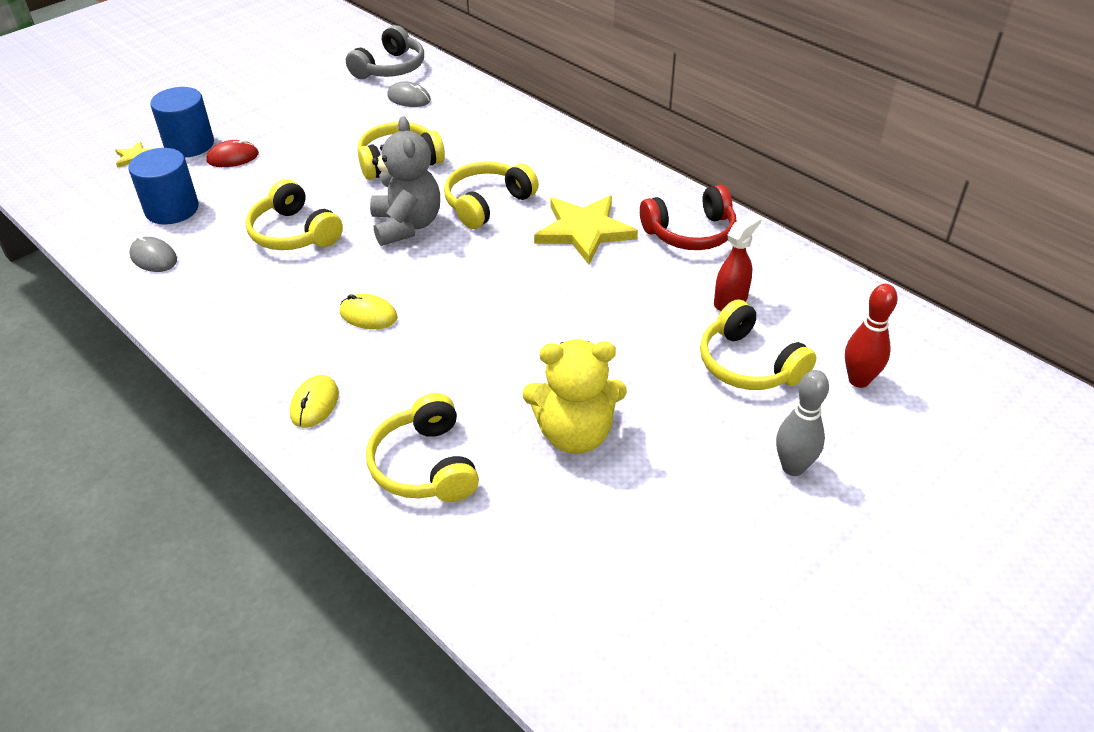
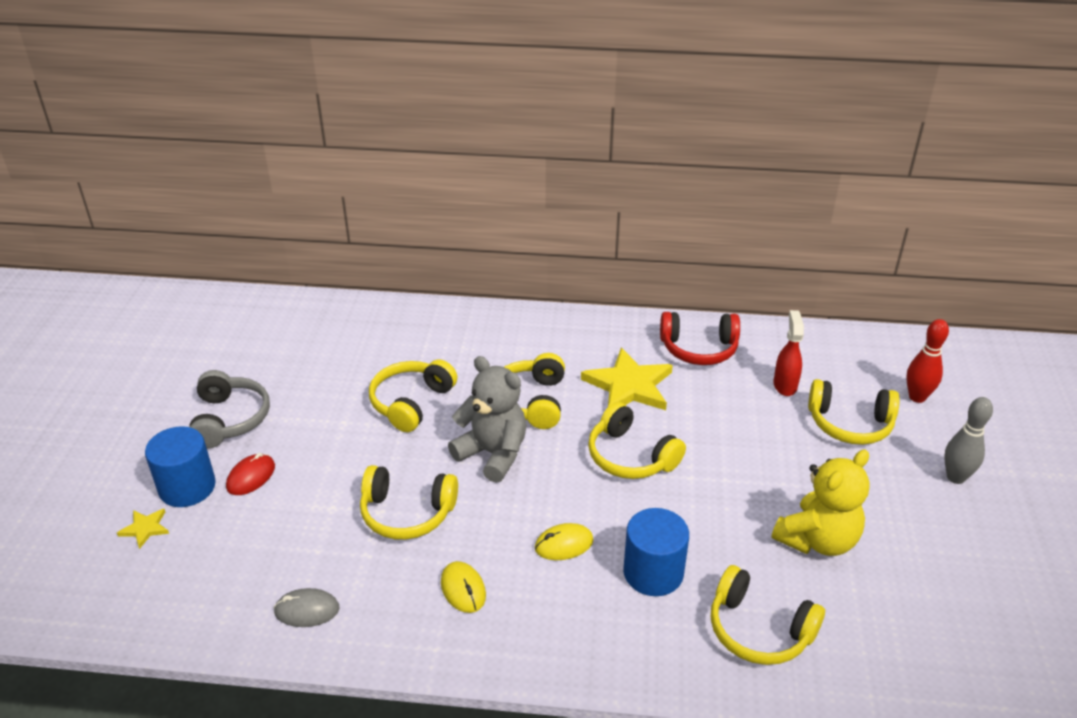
camera: 40 degrees left, 5 degrees down
(172, 209) = (259, 556): blue cylinder -> blue cylinder (653, 572)
(314, 404) = (621, 640): yellow mouse -> yellow mouse (463, 589)
(390, 68) = (288, 323): grey headphones -> grey headphones (229, 419)
(409, 98) = (343, 343): grey mouse -> none
(508, 283) = (630, 456): none -> yellow headphones
(690, 233) = (699, 349): red headphones -> red headphones turned 60 degrees clockwise

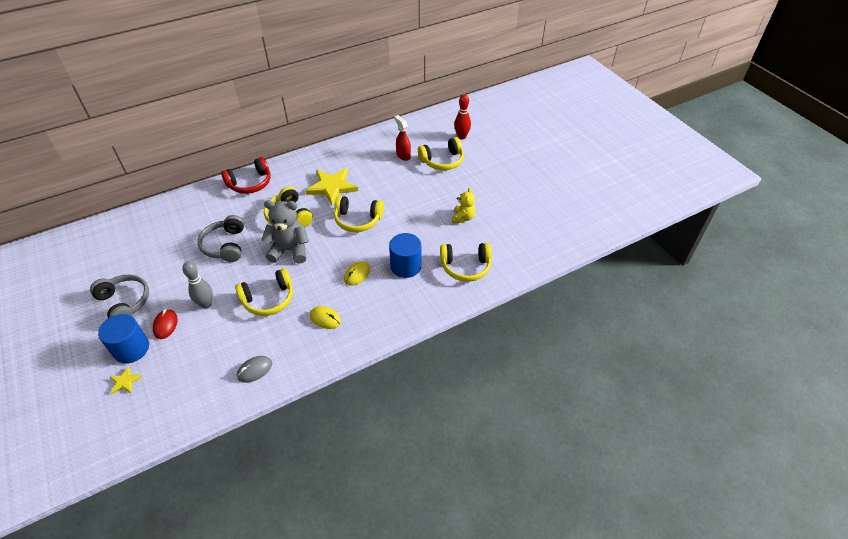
camera: 35 degrees left, 10 degrees up
(411, 403) = (225, 245): yellow headphones -> grey headphones
(699, 349) = (352, 155): red headphones -> red headphones (250, 183)
(817, 540) = (463, 218): yellow teddy bear -> yellow teddy bear, size x0.60
(955, 477) = (498, 165): grey bowling pin -> grey bowling pin (206, 304)

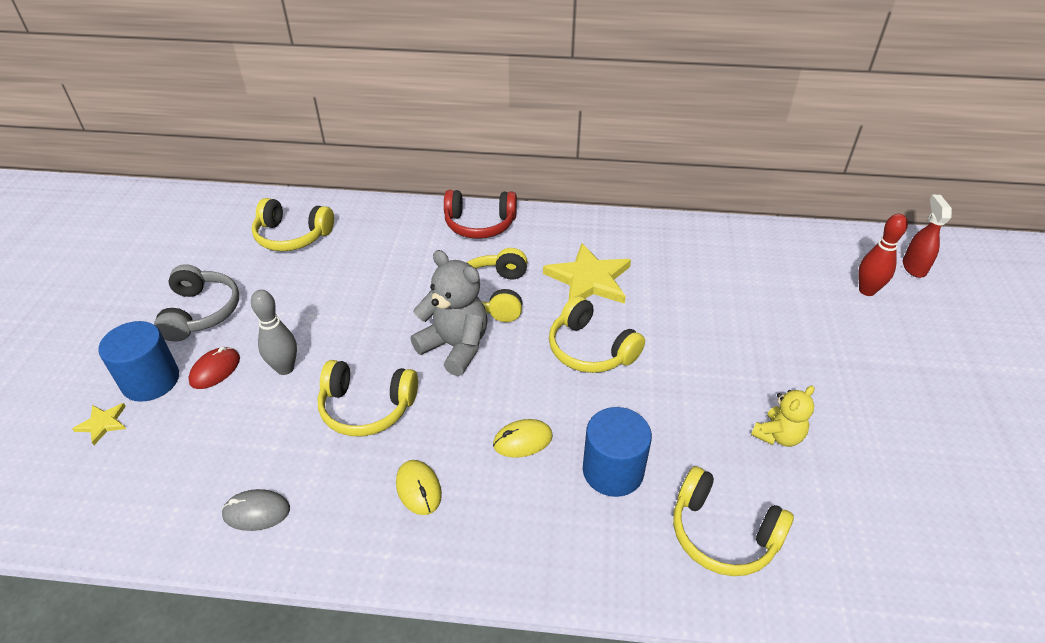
camera: 35 degrees right, 5 degrees down
(225, 245) = (378, 296): grey headphones -> none
(403, 155) = (739, 279): red spray bottle -> red spray bottle (914, 267)
(442, 161) = (803, 317): yellow headphones -> yellow headphones (292, 236)

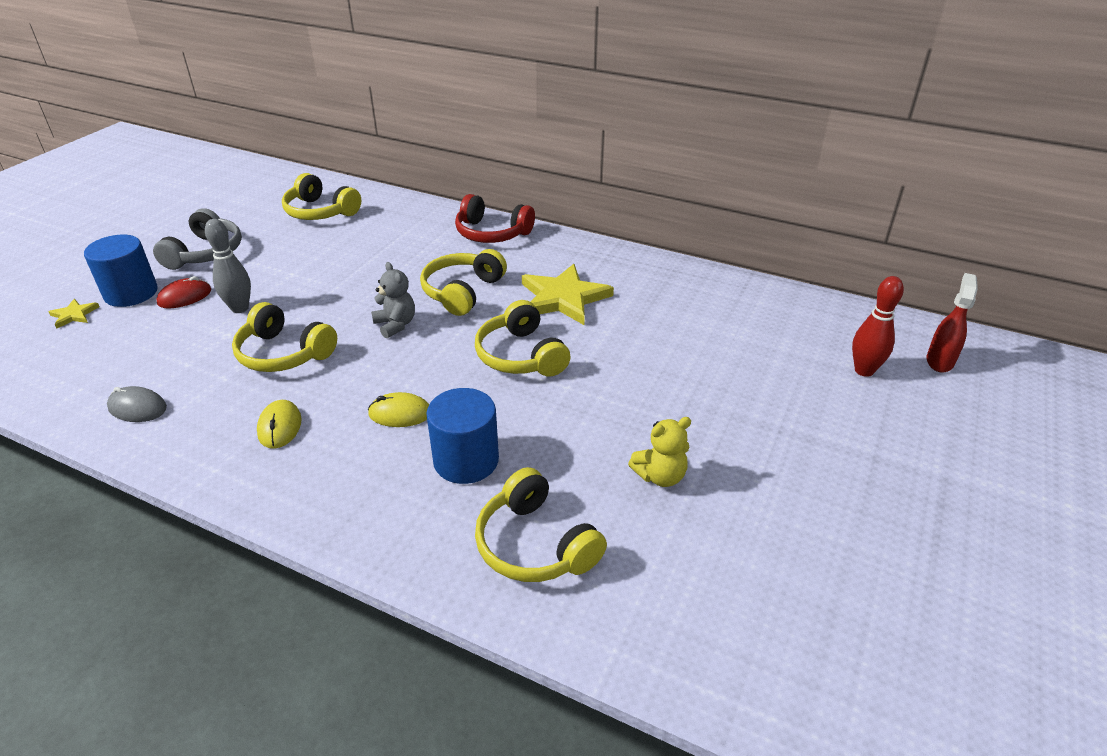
camera: 20 degrees right, 5 degrees down
(455, 347) = (395, 325): grey teddy bear -> grey teddy bear, size x0.60

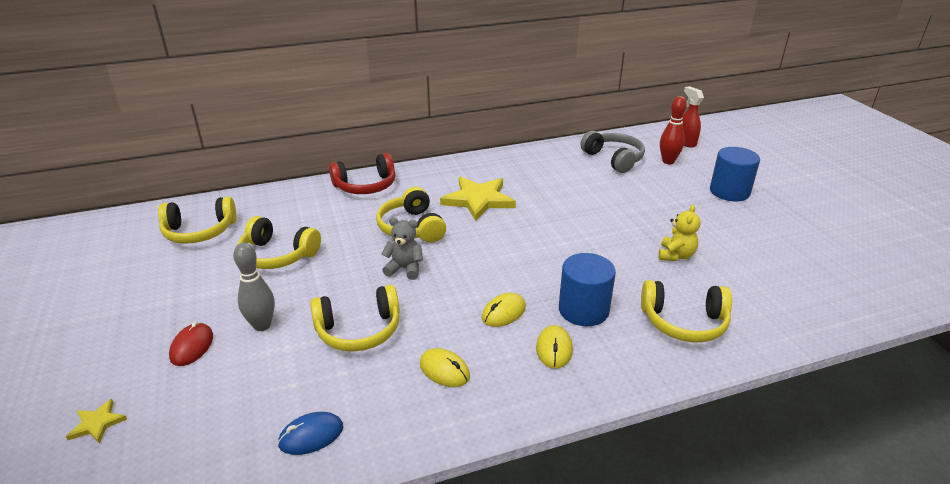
camera: 45 degrees left, 5 degrees down
(131, 293) = (128, 374): blue cylinder -> blue cylinder (729, 192)
(137, 408) = (311, 435): grey mouse -> blue mouse
(205, 253) = (145, 309): grey headphones -> grey headphones (613, 159)
(380, 474) = (554, 349): none -> yellow mouse
(521, 355) = (511, 242): yellow headphones -> yellow headphones (277, 255)

